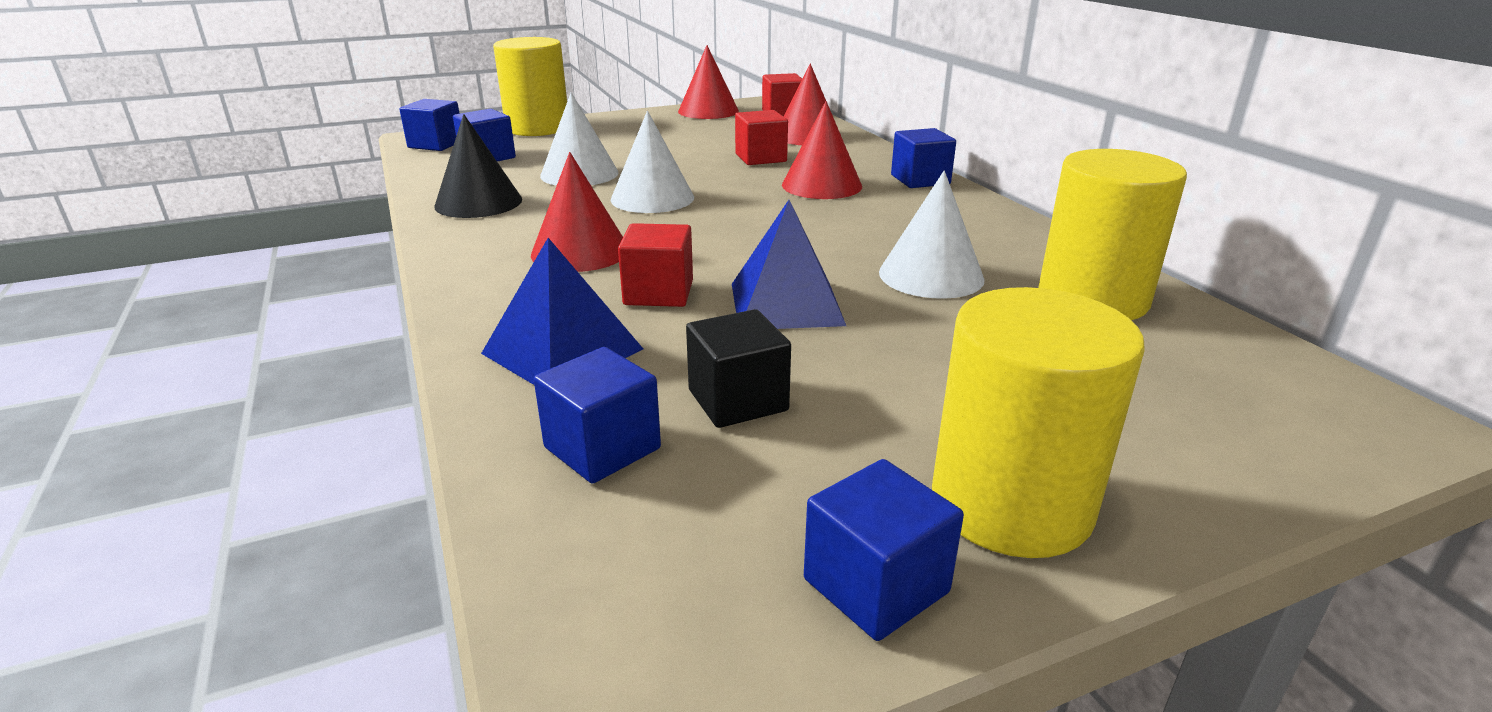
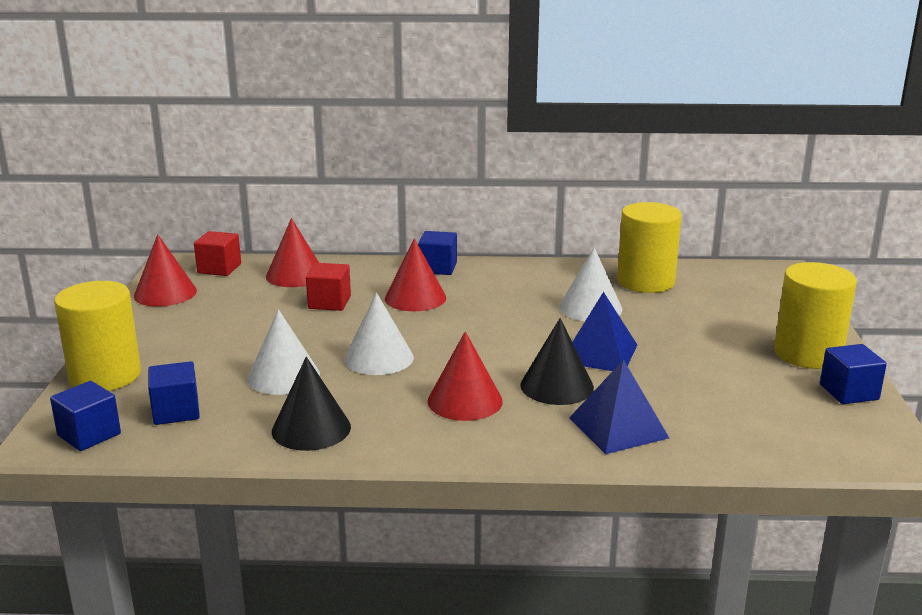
camera: 65 degrees left, 5 degrees down
(602, 448) = (730, 431): blue cube -> none
(658, 293) = (557, 386): red cube -> black cone
(738, 400) = (701, 389): black cube -> none

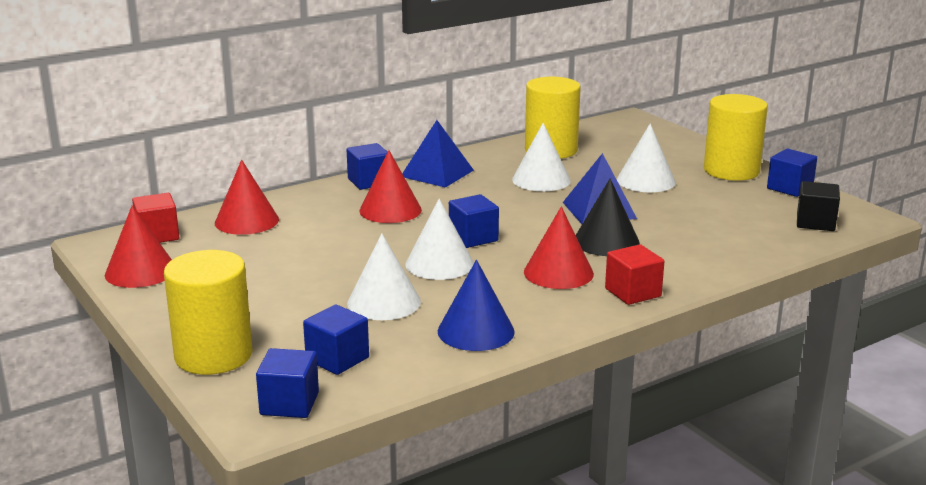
camera: 35 degrees left, 0 degrees up
(311, 428) = (476, 331): black cone -> blue cone
(329, 302) = (320, 234): red cube -> red cube (633, 292)
(443, 344) = (473, 238): none -> blue cube
(618, 428) = (690, 255): blue pyramid -> blue pyramid (437, 173)
(694, 338) = (646, 181): none -> white cone
(819, 439) = (815, 222): none -> black cube

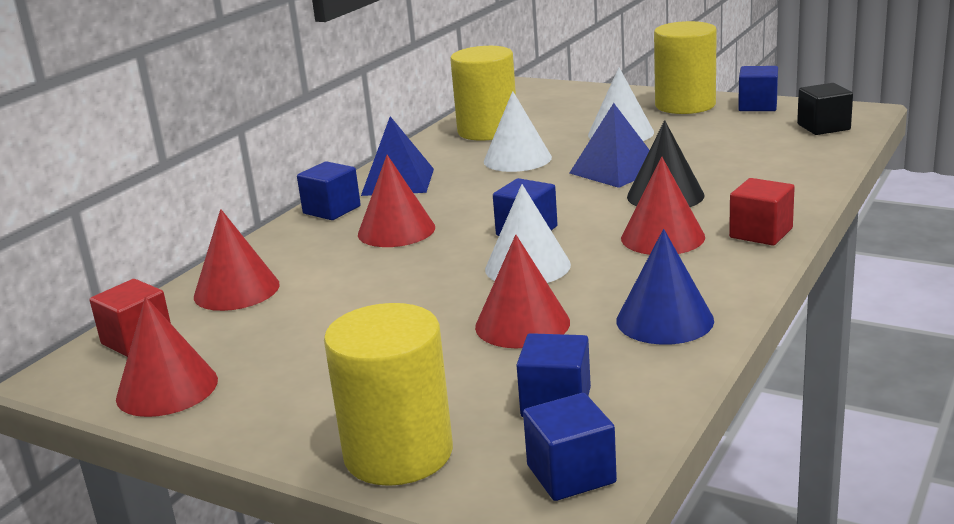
camera: 25 degrees left, 0 degrees up
(384, 302) = (522, 324): white cone -> red cone

